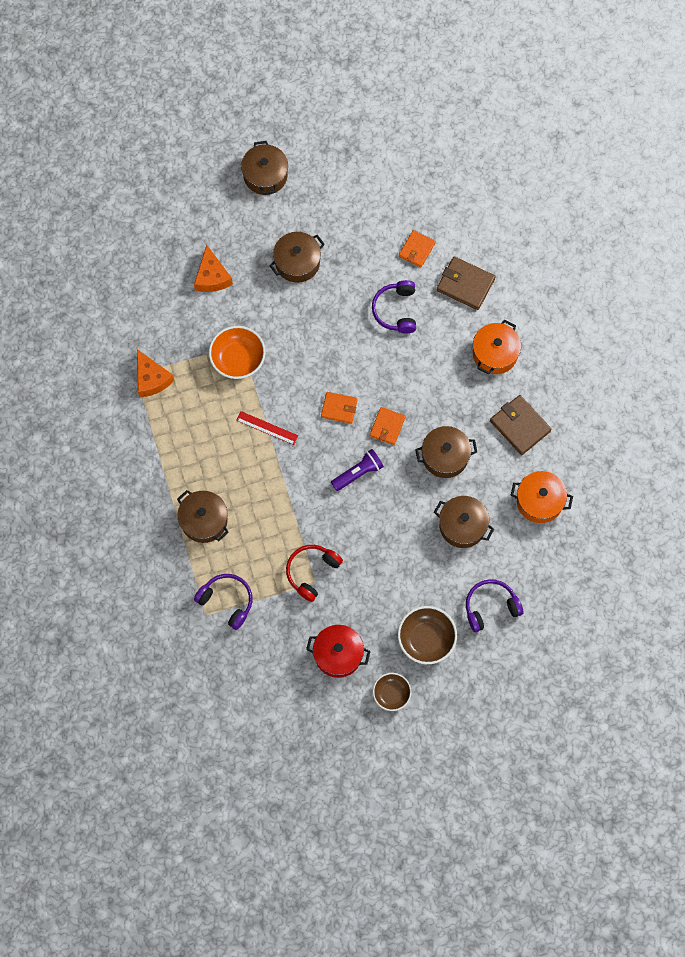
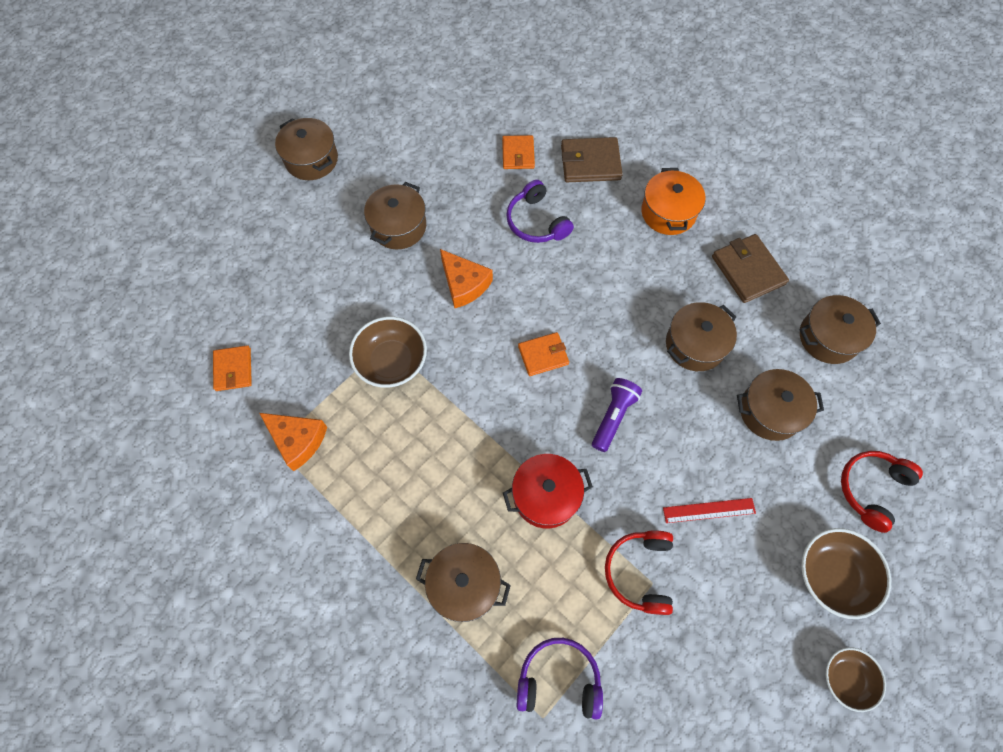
camera: 30 degrees left, 5 degrees down
(212, 277) = (309, 287): orange cheese -> orange cheese (464, 284)
(238, 359) = (391, 362): orange bowl -> brown bowl
(267, 428) = (473, 422): red ruler -> red ruler (709, 510)
(338, 654) = (744, 665): red pot -> red pot (546, 496)
(387, 426) = (610, 346): orange wallet -> orange wallet (233, 369)
(490, 607) = (871, 489): purple headphones -> red headphones
(520, 426) = (748, 270): brown wallet -> brown wallet turned 45 degrees clockwise
(539, 501) = (828, 337): orange pot -> brown pot

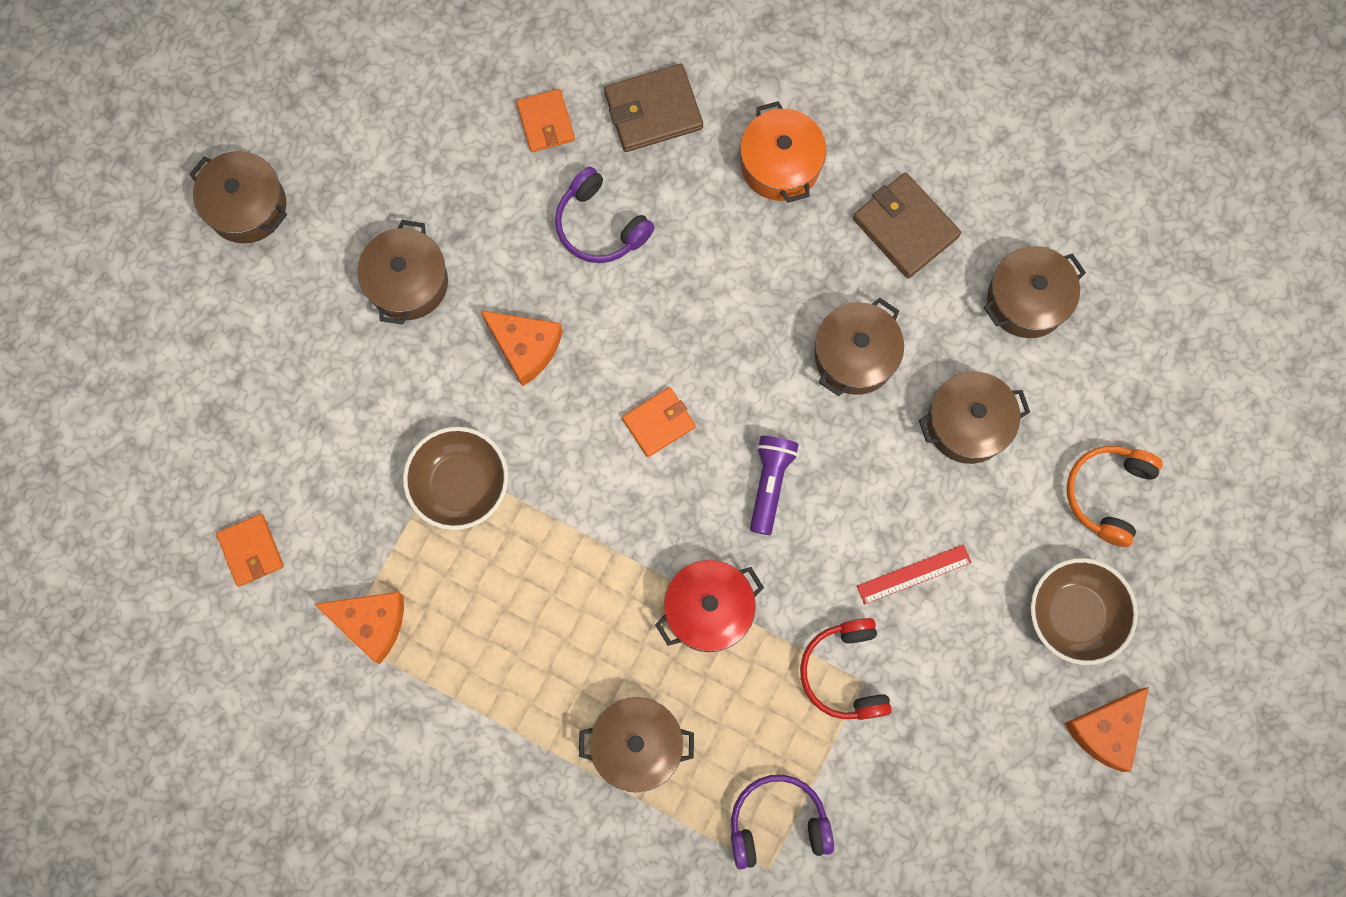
camera: 15 degrees left, 10 degrees up
(846, 678) = (1106, 730): brown bowl -> orange cheese
(871, 489) = (1107, 493): red headphones -> orange headphones

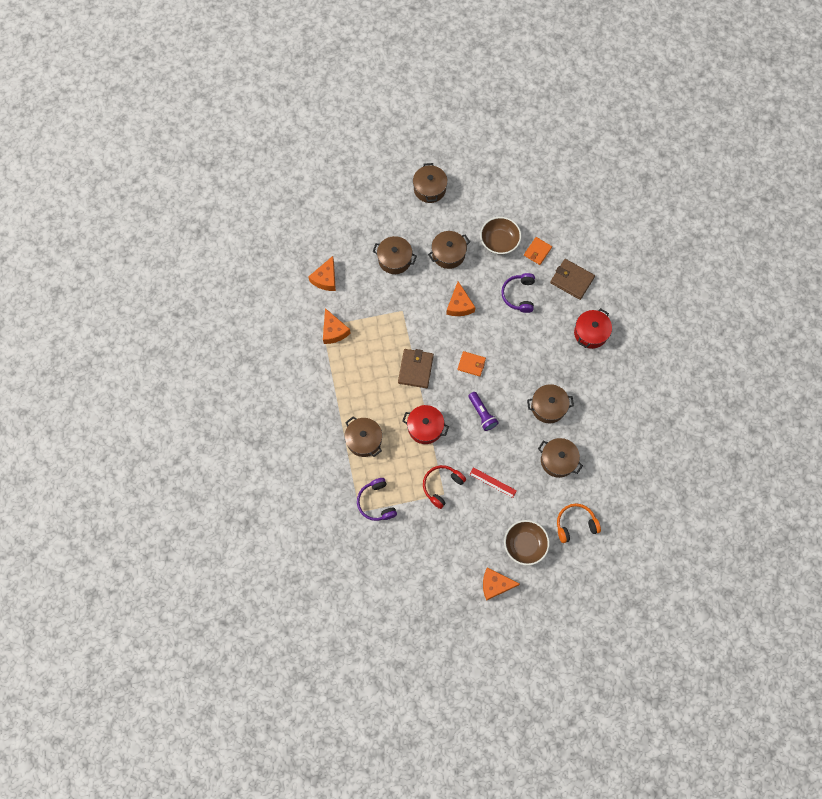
camera: 50 degrees right, 5 degrees down
(251, 551) = (325, 278): orange wallet -> orange cheese
(460, 484) = (399, 321): brown bowl -> brown bowl (499, 241)
(769, 484) = (482, 414): purple flashlight -> purple flashlight turned 90 degrees clockwise
(777, 822) = (376, 502): purple headphones -> purple headphones turned 150 degrees counterclockwise
(780, 164) = (590, 333): orange pot -> red pot
(905, 227) = (606, 388): brown wallet -> brown wallet (415, 369)
(1027, 300) = (617, 446): brown pot -> brown pot (394, 259)

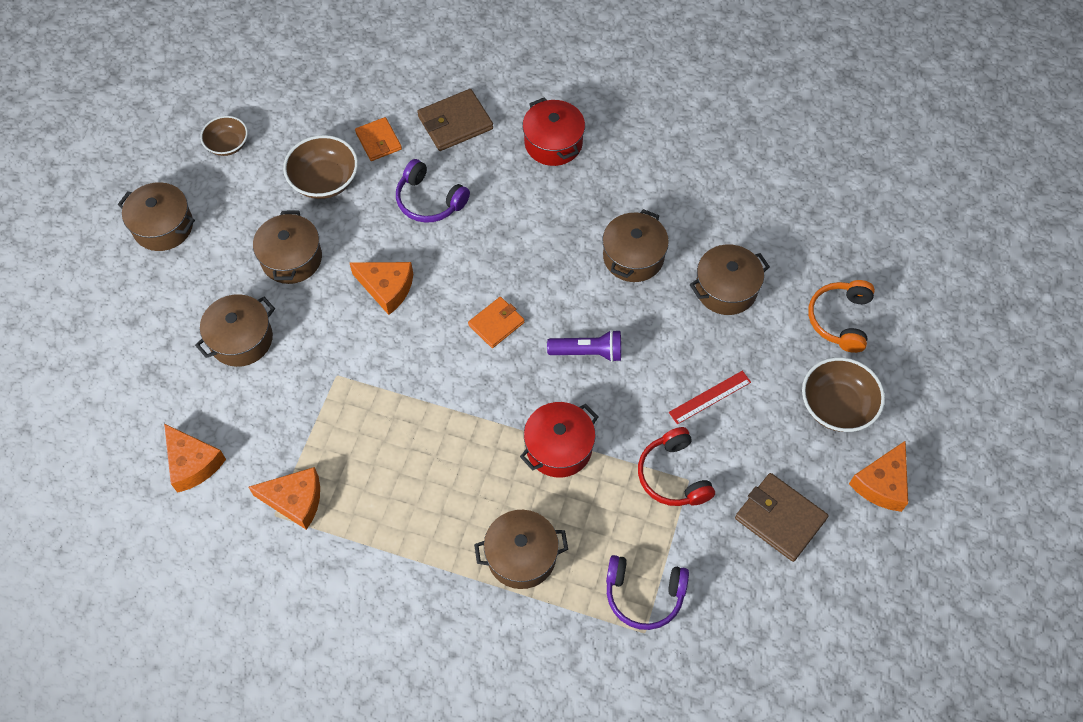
camera: 60 degrees left, 10 degrees down
(415, 369) = (450, 408): brown wallet -> brown wallet (780, 518)
(490, 186) = (227, 144): none -> brown bowl

